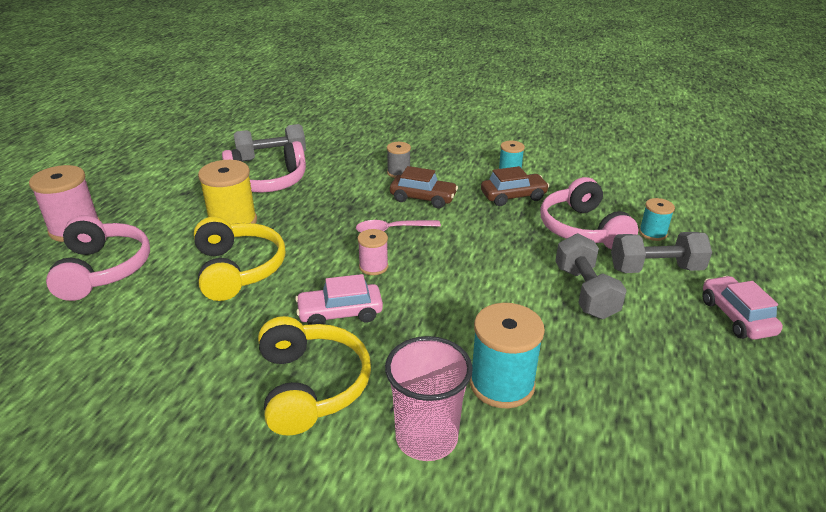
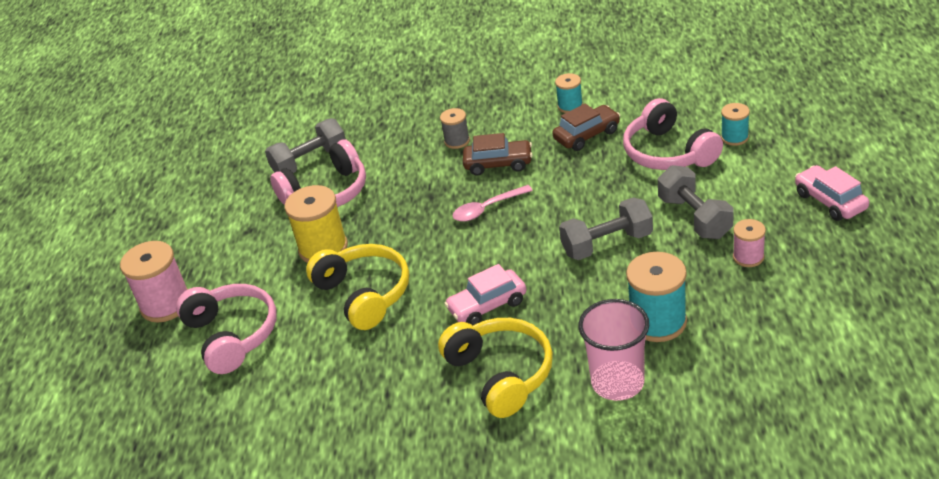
camera: 10 degrees left, 5 degrees up
(373, 266) = (491, 252): pink spool -> pink spool (748, 257)
(655, 269) = (748, 175): grey dumbbell -> grey dumbbell (607, 244)

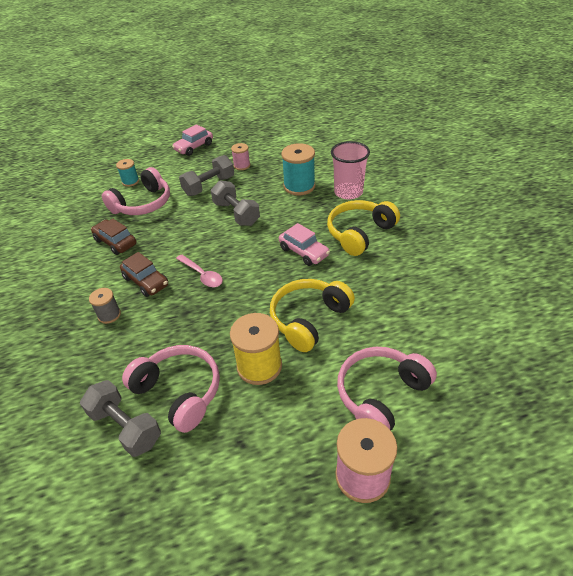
camera: 110 degrees left, 5 degrees up
(498, 164) = (146, 281): brown car -> brown car turned 150 degrees clockwise
(570, 106) = (74, 258): turquoise spool -> none

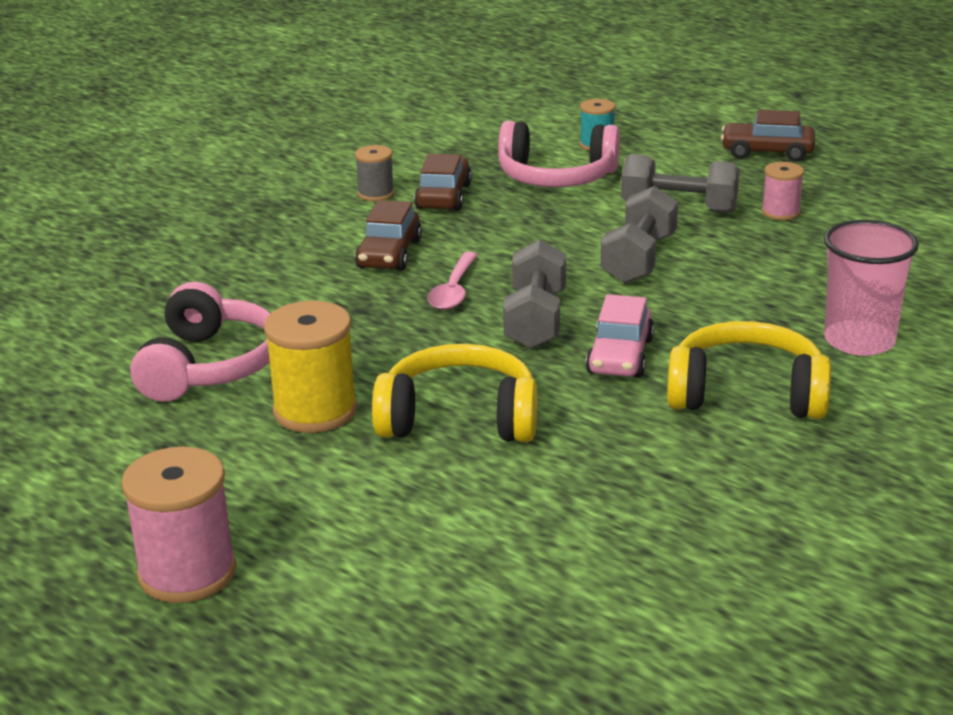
camera: 55 degrees right, 15 degrees down
(109, 315) = (295, 257): grey spool -> grey spool (376, 194)
(125, 427) = (119, 352): grey dumbbell -> grey dumbbell (535, 320)
(194, 147) = (767, 152): pink car -> brown car
(299, 186) = (802, 286): turquoise spool -> none
(381, 395) = (360, 542): pink headphones -> none

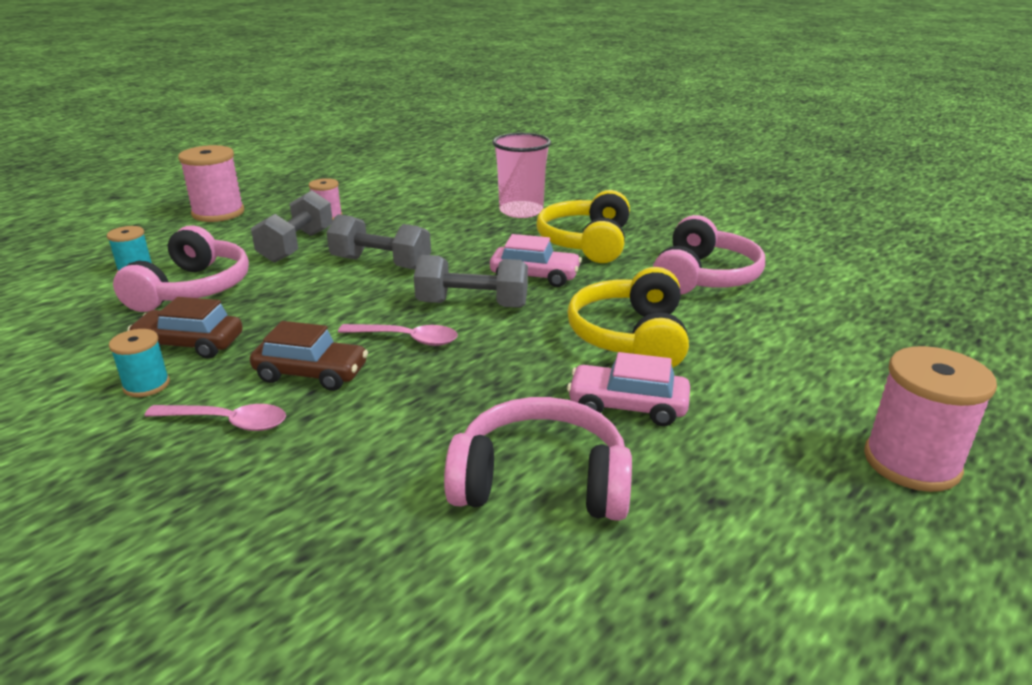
camera: 90 degrees left, 0 degrees up
(315, 411) = (627, 406): yellow spool -> pink car
(317, 232) = (227, 422): none -> pink spoon
(376, 194) = (146, 385): grey spool -> turquoise spool
(642, 486) = (703, 277): none -> pink headphones
(767, 152) = (218, 213): brown car -> pink spool

